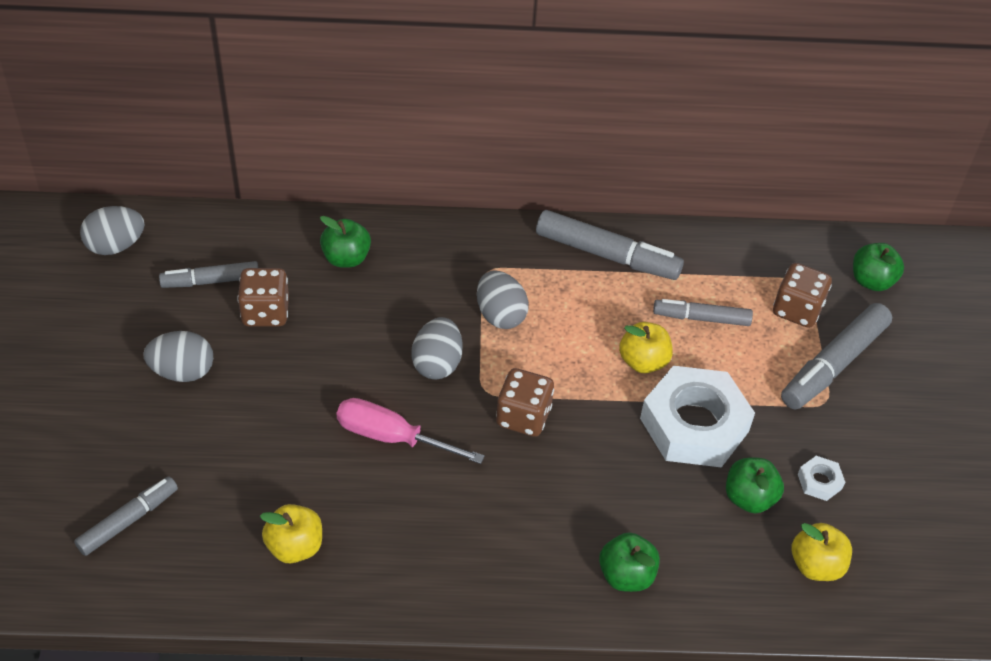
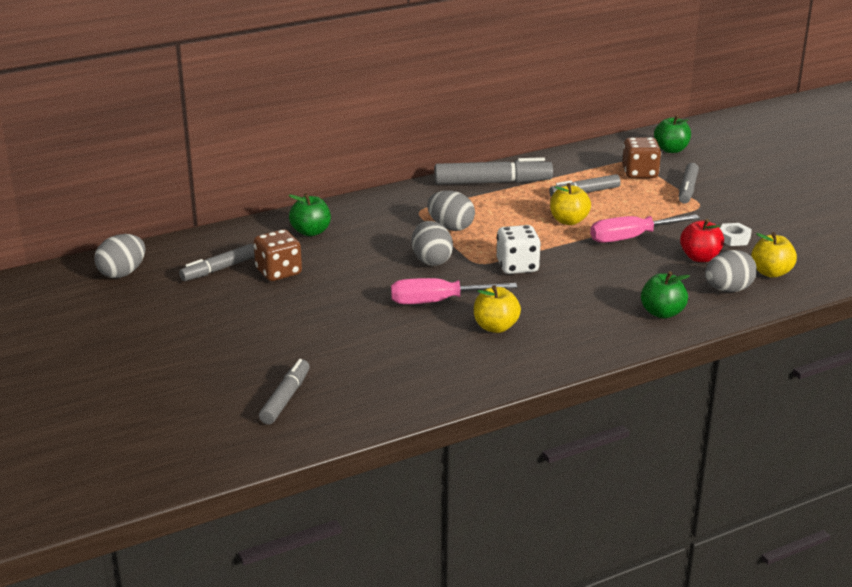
camera: 25 degrees left, 20 degrees down
(183, 372) = (246, 317): grey egg -> grey egg (728, 290)
(295, 547) = (425, 371): yellow apple -> yellow apple (495, 327)
(523, 417) = (517, 266): brown dice -> white dice
(694, 425) = (631, 238): white nut -> pink screwdriver
(749, 498) = (700, 258): green apple -> red apple
(833, 365) = (687, 189): grey marker -> grey marker, size x0.63

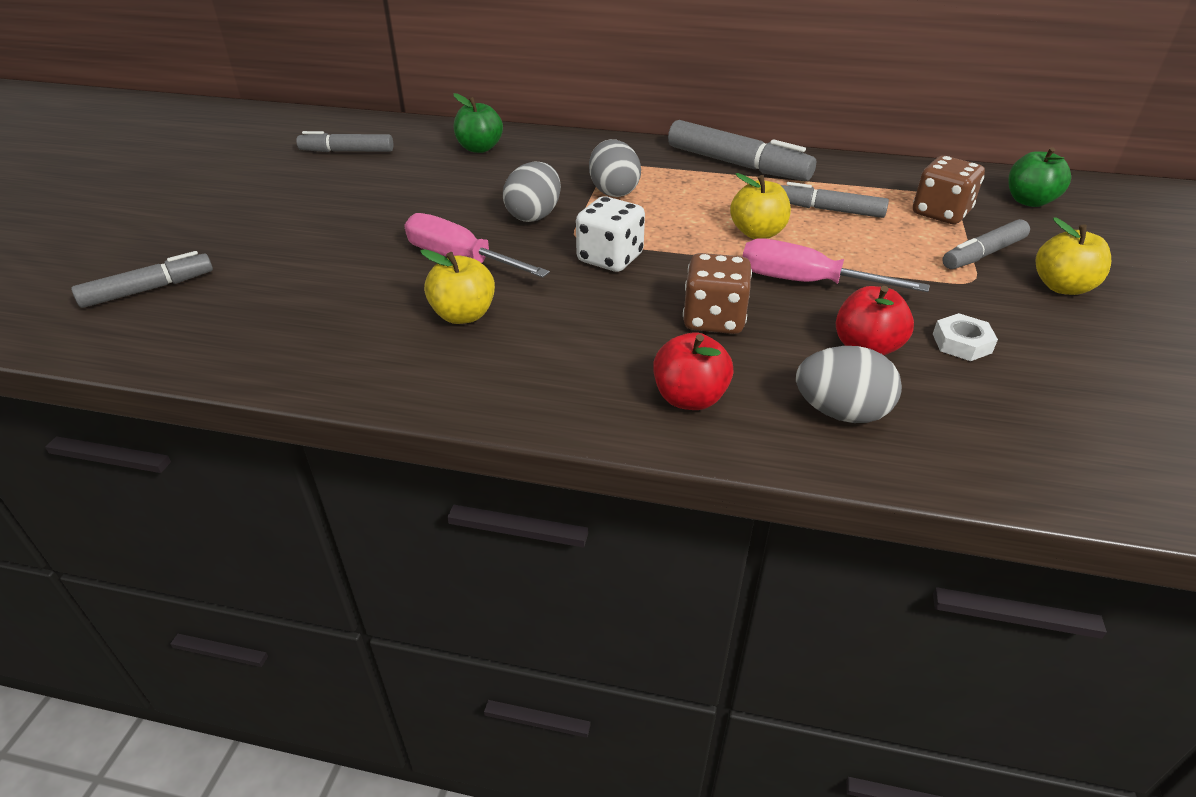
camera: 40 degrees right, 10 degrees up
(122, 273) = (279, 128): grey egg -> none
(278, 272) = (384, 172): brown dice -> brown dice (714, 319)
(662, 313) = (689, 398): green apple -> red apple
(771, 272) = (953, 419): yellow apple -> yellow apple (1062, 287)

